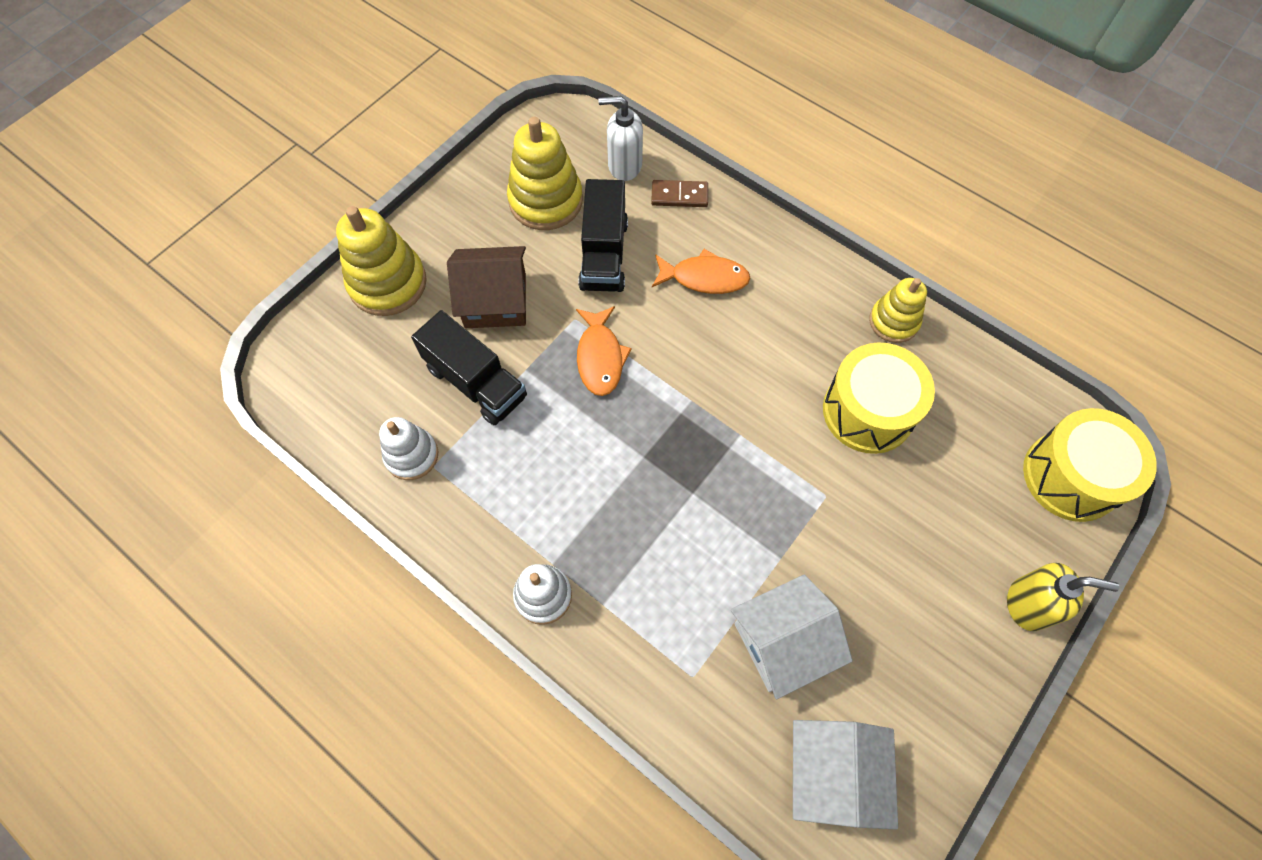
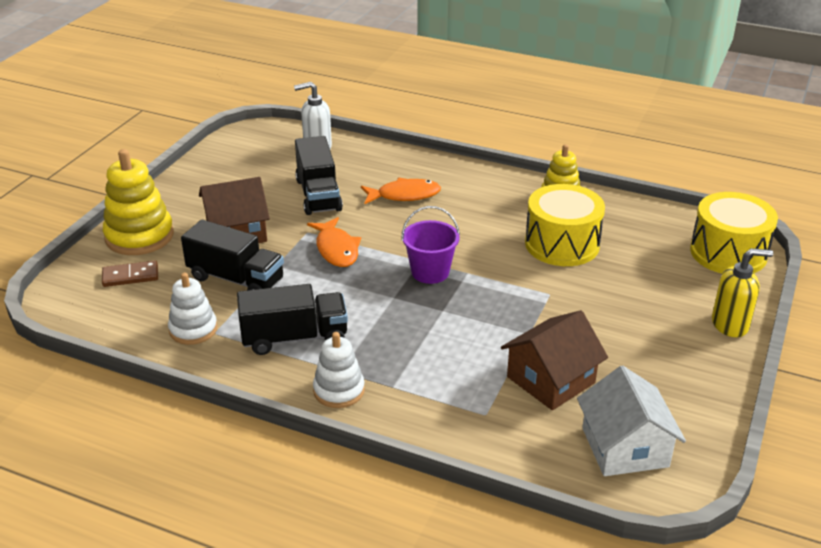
camera: 15 degrees left, 30 degrees down
(517, 497) = (294, 338): none -> black truck
(546, 201) = (260, 174): yellow stacking toy -> none
(679, 195) = (367, 156): brown domino -> brown domino (130, 276)
(697, 423) = (430, 272): none -> purple bucket
(782, 641) = (551, 380): white house -> brown house

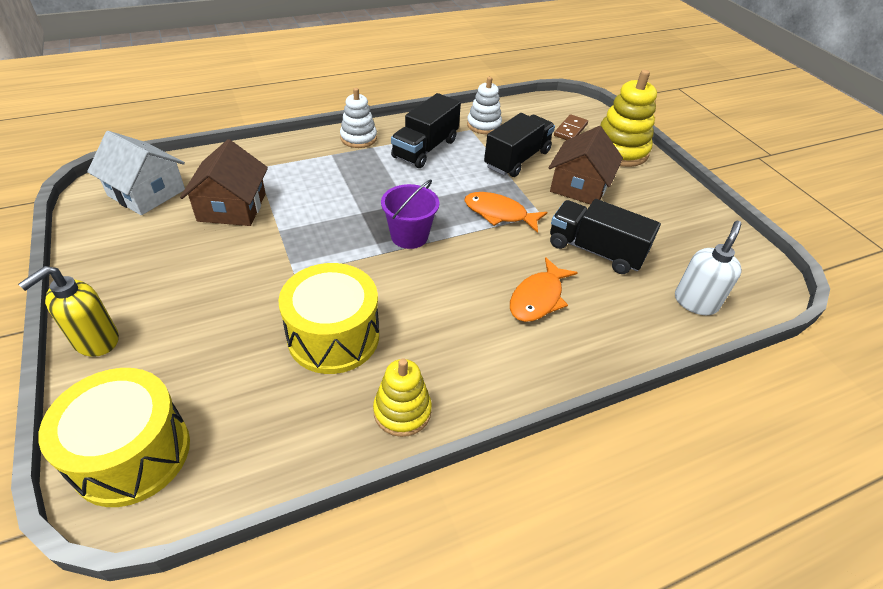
camera: 130 degrees right, 10 degrees up
(236, 279) = (517, 159): black truck -> black truck turned 150 degrees clockwise

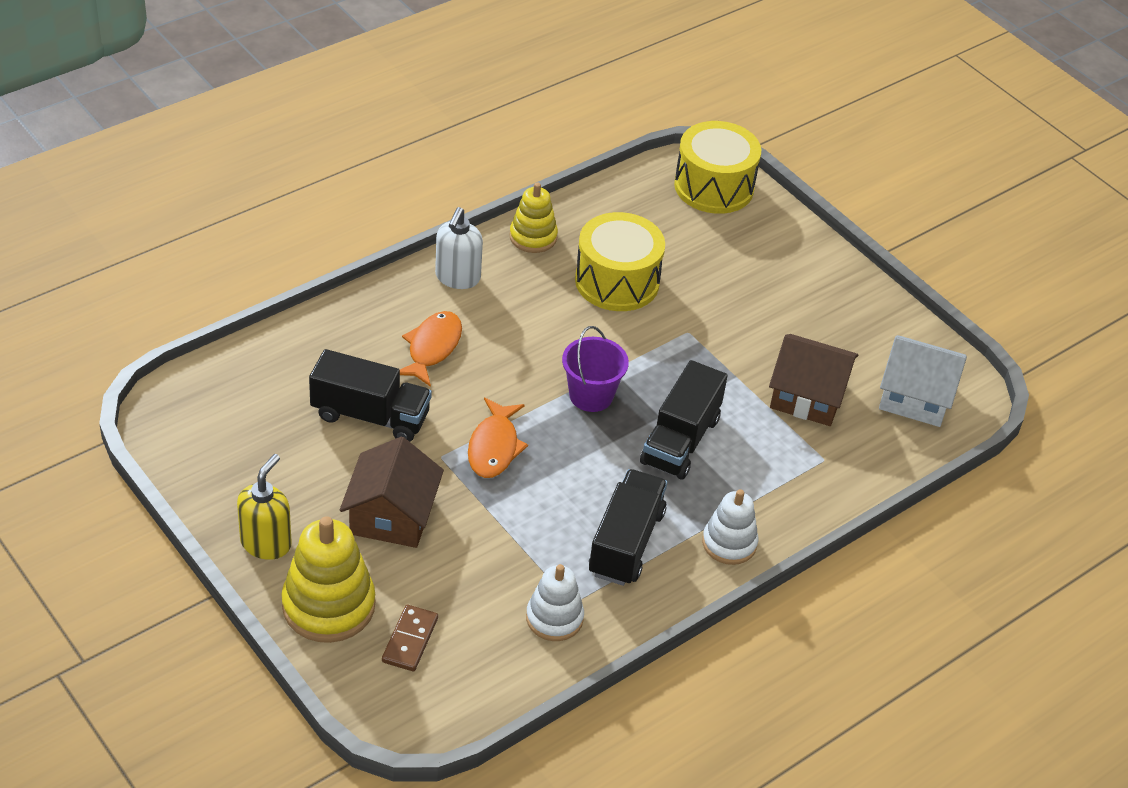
camera: 165 degrees right, 0 degrees up
(95, 341) = (811, 248): yellow soap dispenser -> yellow soap dispenser (266, 543)
(232, 207) = (808, 396): brown house -> brown house turned 60 degrees counterclockwise
(499, 214) = (494, 447): orange fish -> orange fish turned 90 degrees clockwise
(517, 159) = (487, 550): black truck -> black truck (680, 441)
(695, 302) = (260, 372): white soap dispenser -> white soap dispenser (457, 278)

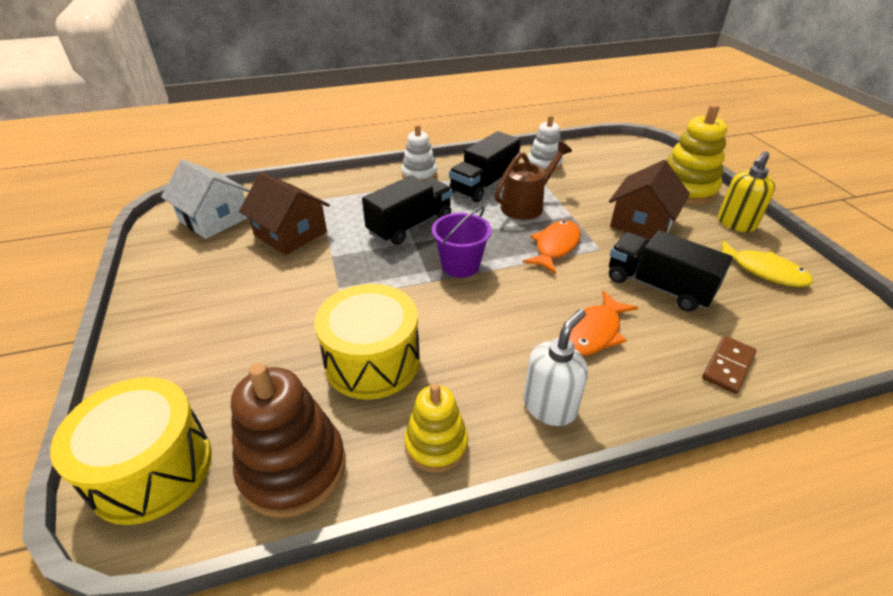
camera: 155 degrees left, 5 degrees down
(248, 465) = (763, 271): none -> yellow fish
(410, 640) = (633, 170): brown domino -> brown domino (728, 366)
(550, 514) = (527, 205): none -> brown watering can
(622, 205) = (293, 468): none -> brown stacking toy

